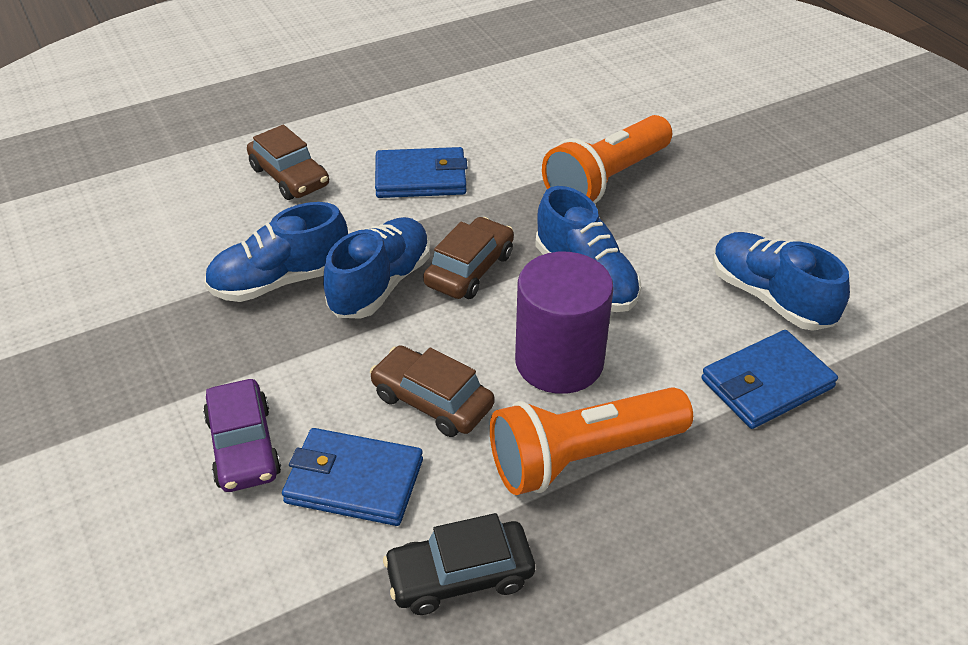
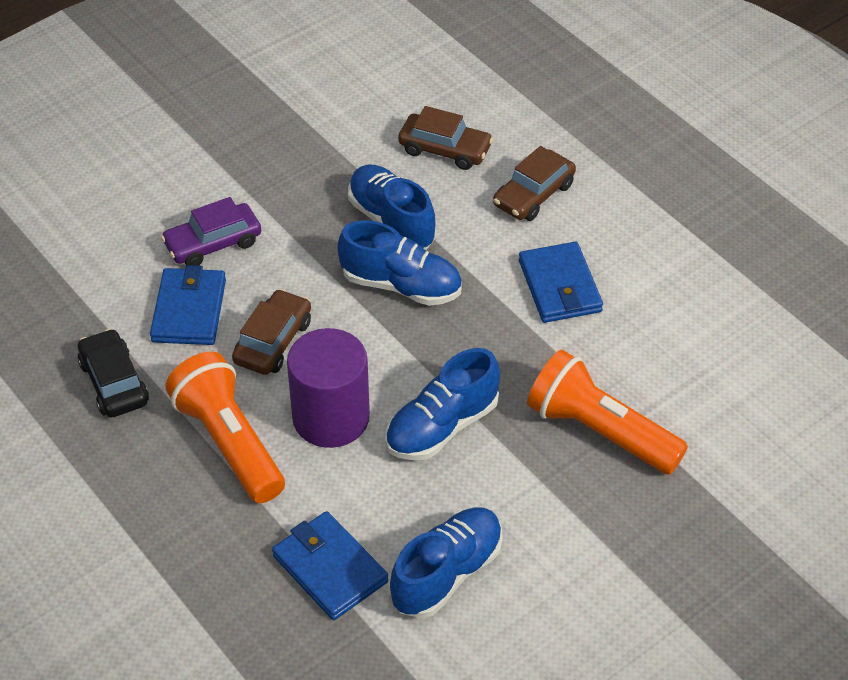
camera: 80 degrees right, 5 degrees up
(470, 269) = (435, 342): brown car -> brown car (445, 149)

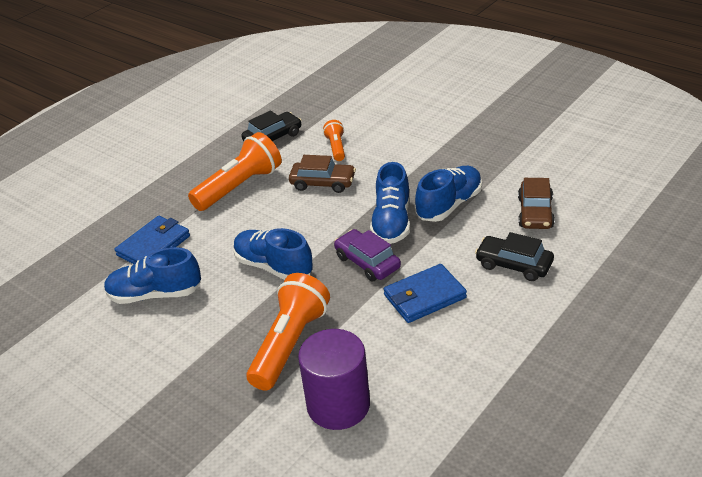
camera: 80 degrees right, 10 degrees down
(189, 310) = (336, 147): blue wallet -> orange flashlight
(213, 243) = (394, 142): purple car -> purple car (367, 262)
(331, 418) = (268, 219): purple cylinder -> purple cylinder (338, 405)
(447, 574) = (155, 294): blue shoe -> blue shoe turned 150 degrees clockwise
(533, 195) = (514, 265): brown car -> black car

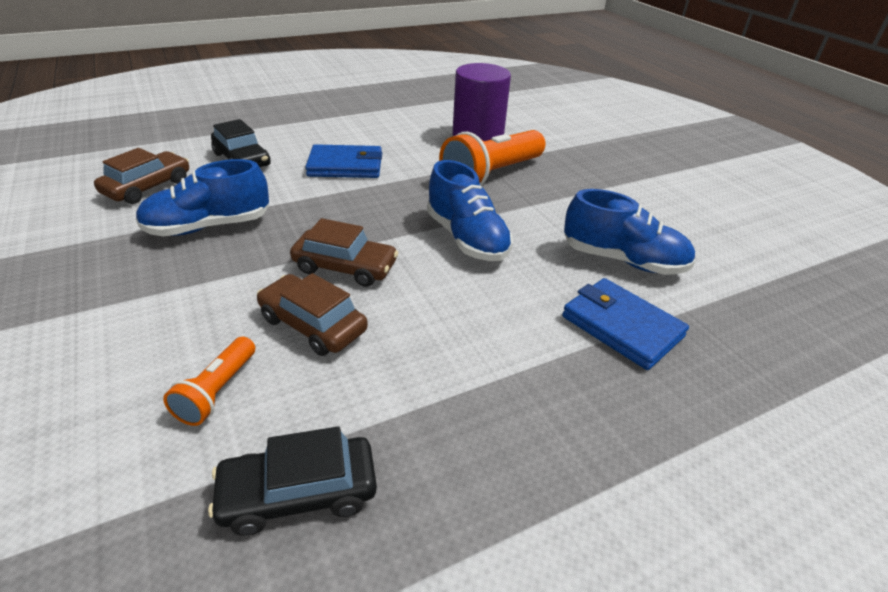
camera: 160 degrees left, 0 degrees up
(154, 245) = (621, 326): blue wallet -> blue wallet turned 75 degrees clockwise
(239, 187) = (446, 380): orange flashlight -> none
(336, 216) = (345, 267): none -> brown car
(367, 262) = (364, 207): purple car -> none
(392, 222) = (292, 234): blue shoe -> none

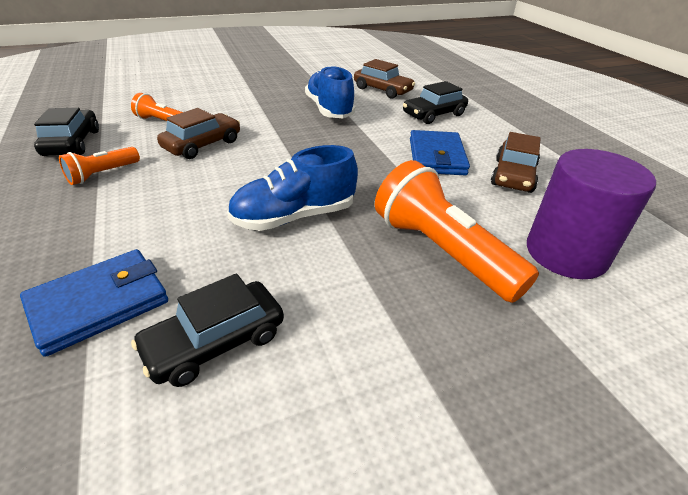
camera: 95 degrees right, 0 degrees up
(345, 267) = (264, 155): brown car -> brown car (513, 175)
(407, 405) = (102, 174): none -> orange flashlight
(623, 260) = (215, 342): blue shoe -> black car

